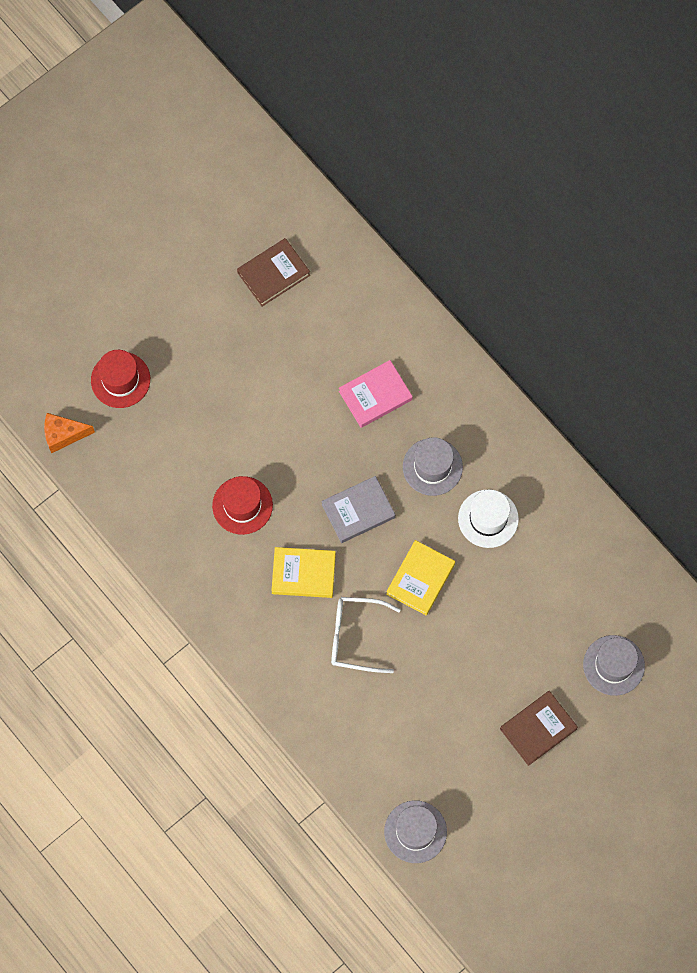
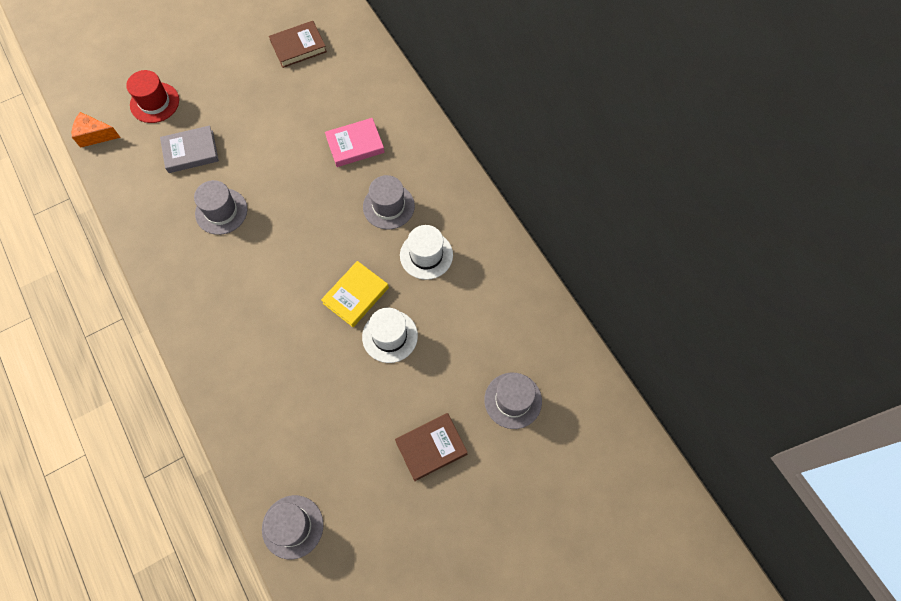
camera: 10 degrees right, 5 degrees down
(242, 505) = (221, 211): red hat -> grey hat
(303, 574) = (256, 274): yellow book -> none
(356, 636) = (286, 335): white glasses -> none
(358, 511) = (317, 231): grey book -> grey book (191, 152)
(468, 618) = (390, 336): none -> white hat

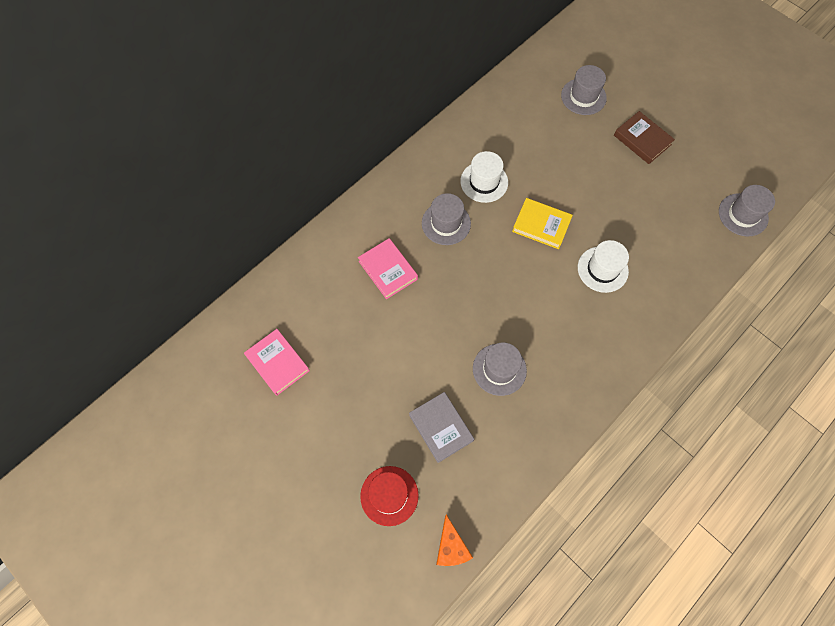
camera: 105 degrees left, 0 degrees up
(298, 47) = (277, 363): brown book -> pink book
(390, 336) = (567, 190): white hat -> white hat (602, 269)

